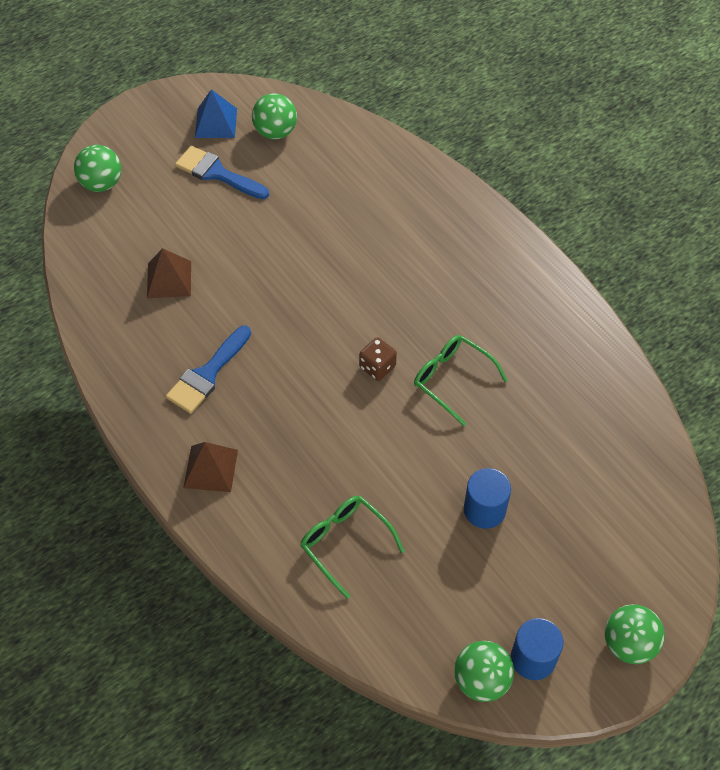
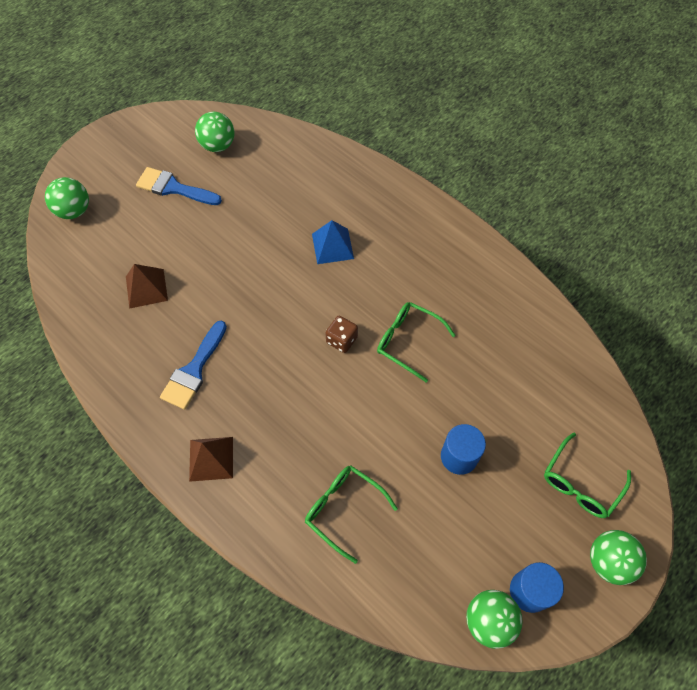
camera: 10 degrees left, 5 degrees up
(216, 123) = (165, 144): blue pyramid -> blue pyramid (332, 246)
(616, 559) = (580, 483): none -> green glasses

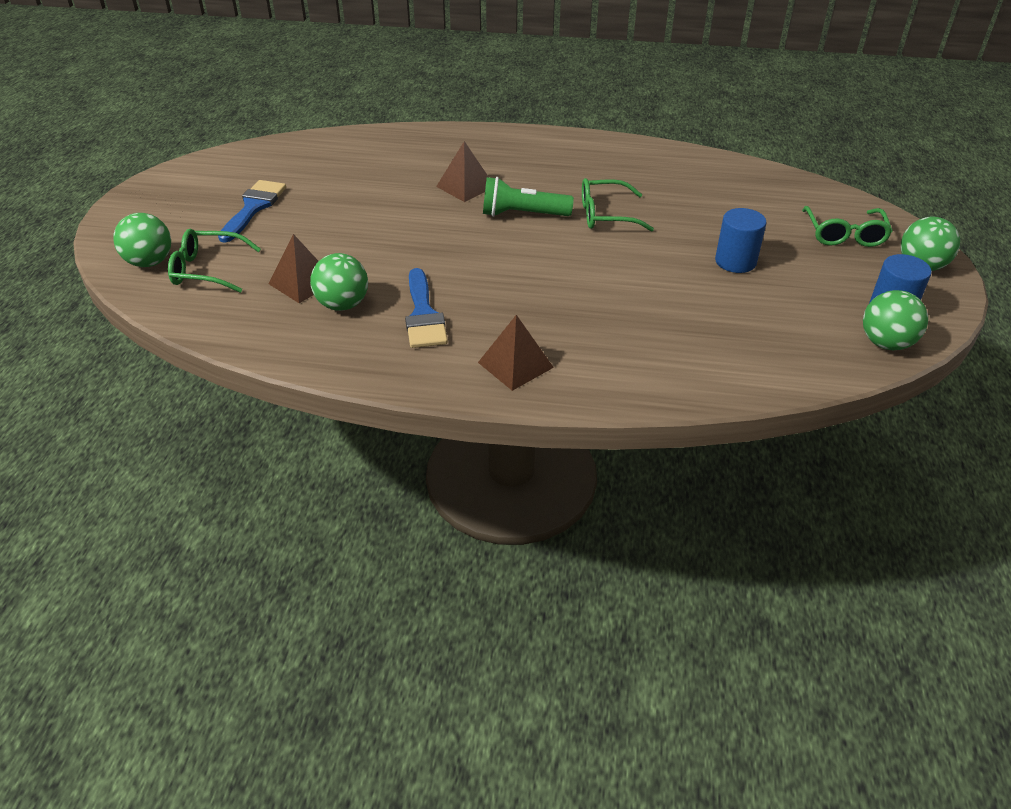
camera: 35 degrees left, 20 degrees down
(173, 188) = (253, 208): blue brush -> blue brush turned 120 degrees clockwise
(218, 145) = (270, 166): green ball -> green ball (343, 304)
(332, 246) = (465, 186): blue pyramid -> brown pyramid
(341, 340) = (546, 237): brown dice -> none
(343, 509) = (682, 337): green glasses -> green glasses (207, 270)
(346, 303) = (522, 214): none -> green flashlight

